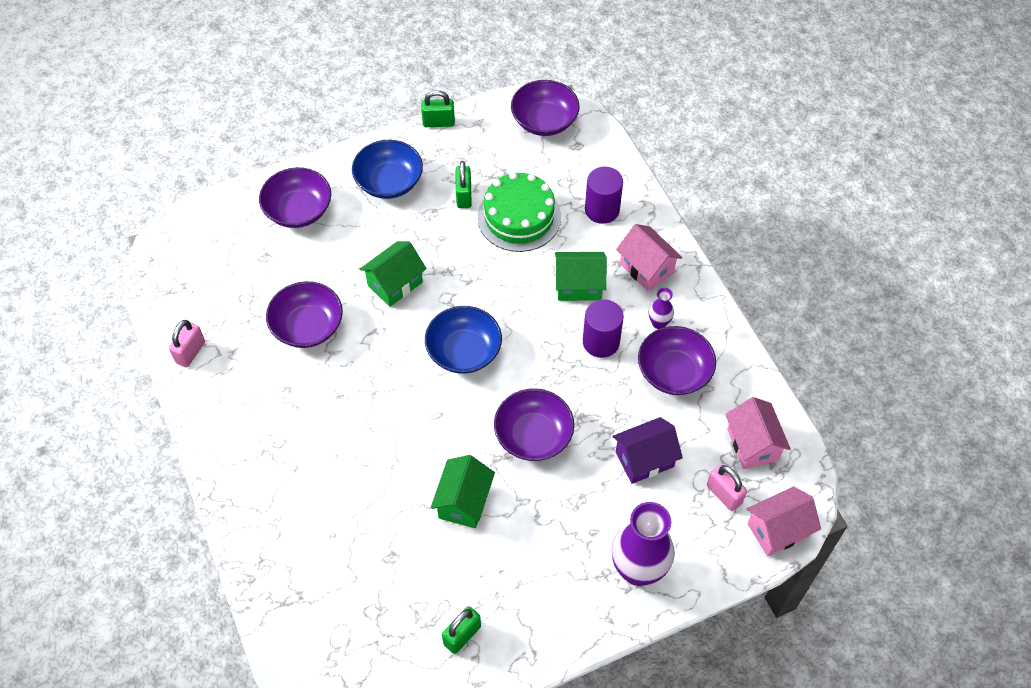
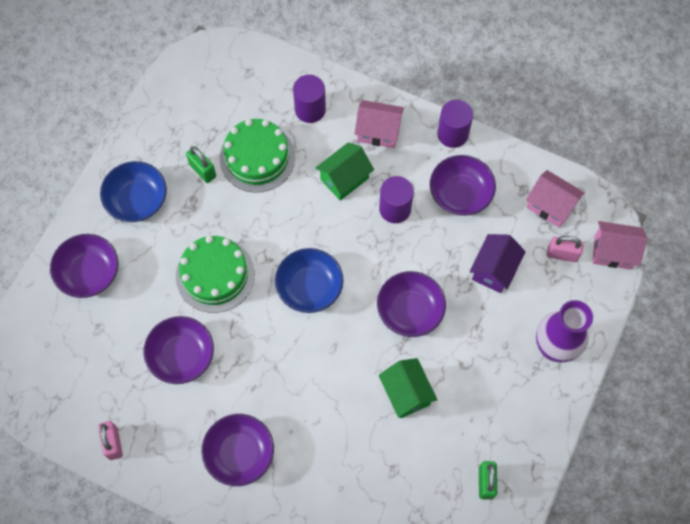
camera: 40 degrees left, 10 degrees up
(395, 284) = (215, 275): green house -> green cake
(438, 122) = (130, 126): green padlock -> none
(544, 121) = (208, 69): purple bowl -> purple bowl (240, 453)
(659, 323) = (420, 166): purple vase -> none
(714, 317) = (452, 134): none -> purple cylinder
(778, 530) = (613, 252): pink house -> pink house turned 75 degrees clockwise

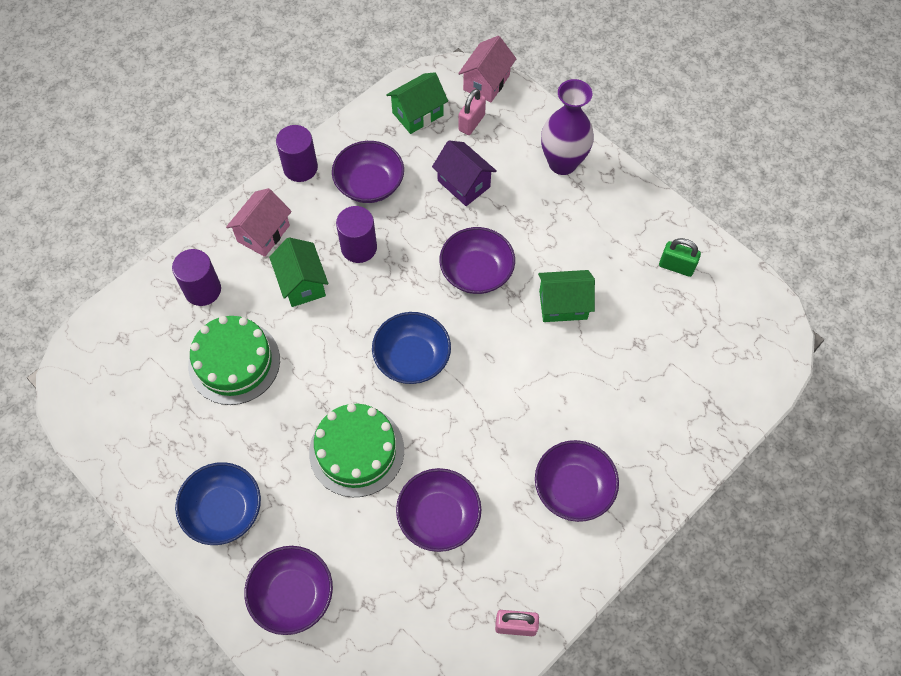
camera: 70 degrees left, 5 degrees down
(202, 170) = (221, 425): green padlock -> none
(550, 206) = (417, 114): pink house -> green house

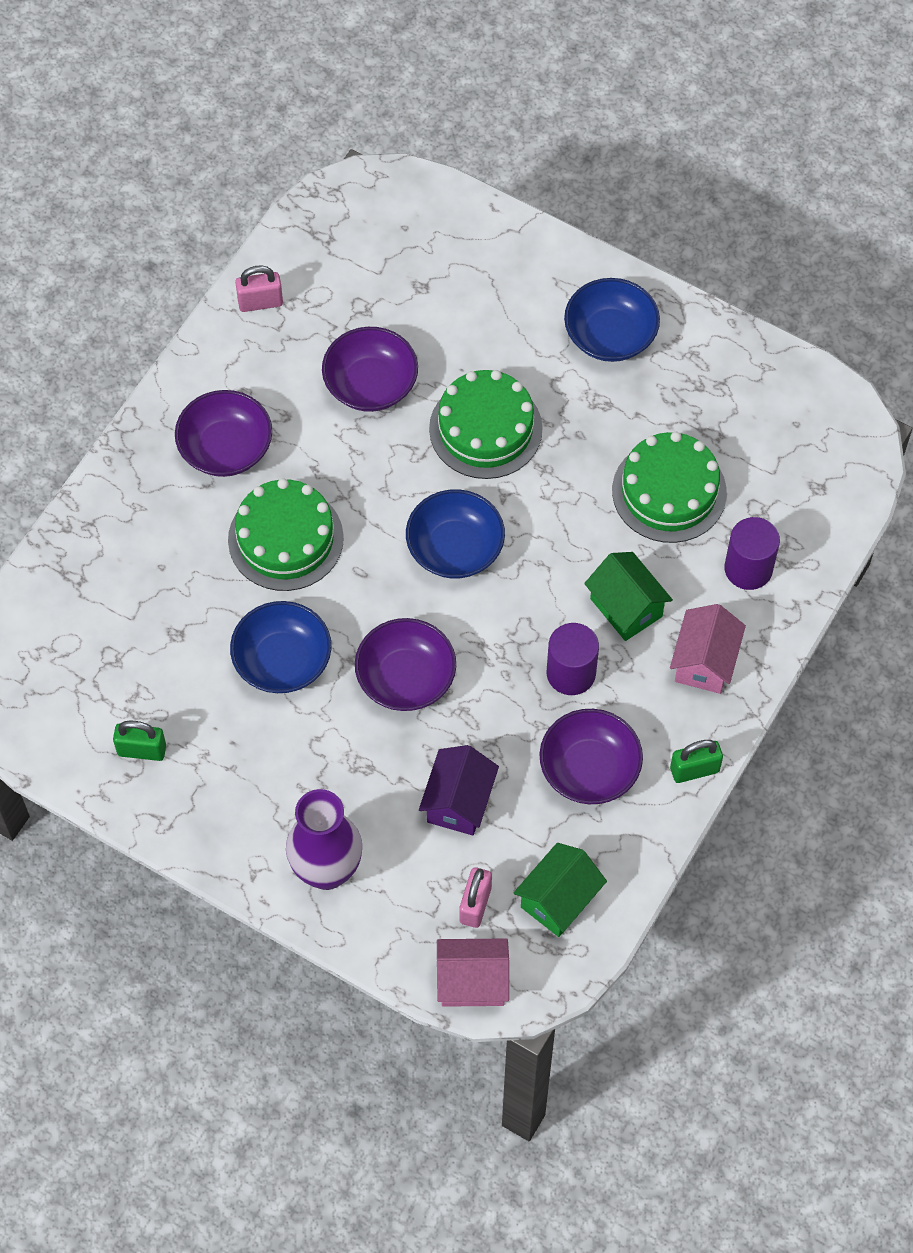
camera: 165 degrees right, 0 degrees up
(292, 595) = (503, 276): purple bowl -> none
(300, 168) = (694, 770): purple cylinder -> green padlock
(463, 184) = (458, 802): purple house -> purple house turned 75 degrees clockwise
(486, 82) = (472, 982): pink house -> pink house turned 75 degrees clockwise
(540, 397) = (285, 539): none -> green cake
(563, 305) = (282, 660): green house -> blue bowl

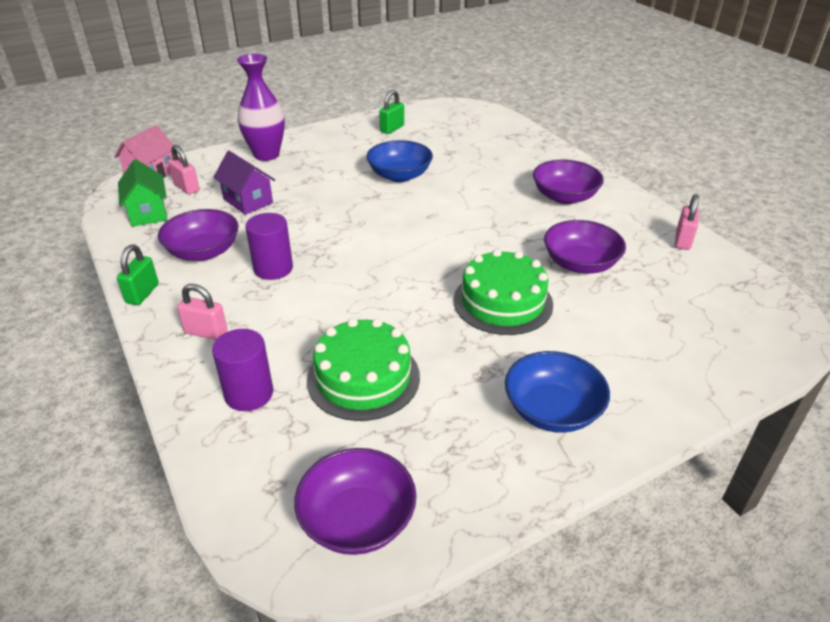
camera: 120 degrees right, 25 degrees down
(285, 539) = (480, 198): green cake -> none
(406, 678) = (344, 208): purple bowl -> purple bowl (357, 520)
(455, 548) = (414, 255): blue bowl -> none
(626, 607) = (291, 312): green house -> none
(704, 662) = (206, 332): pink house -> pink padlock

